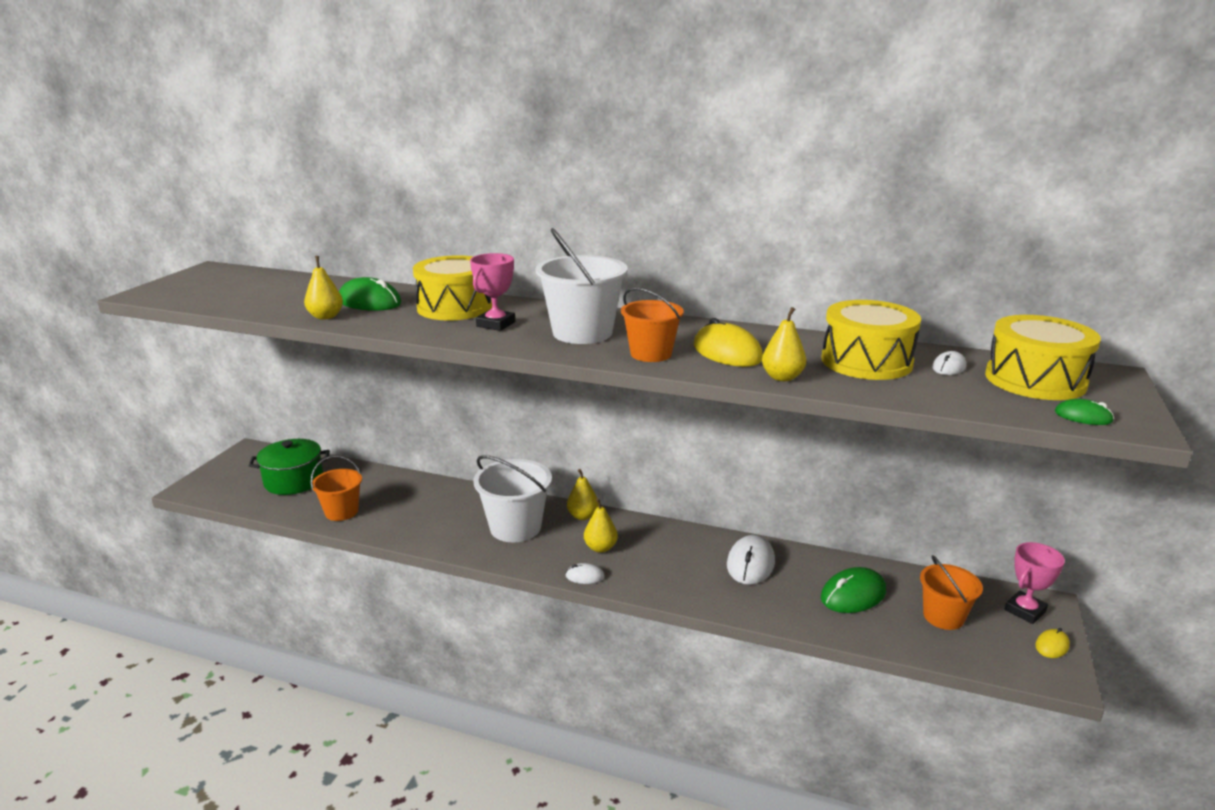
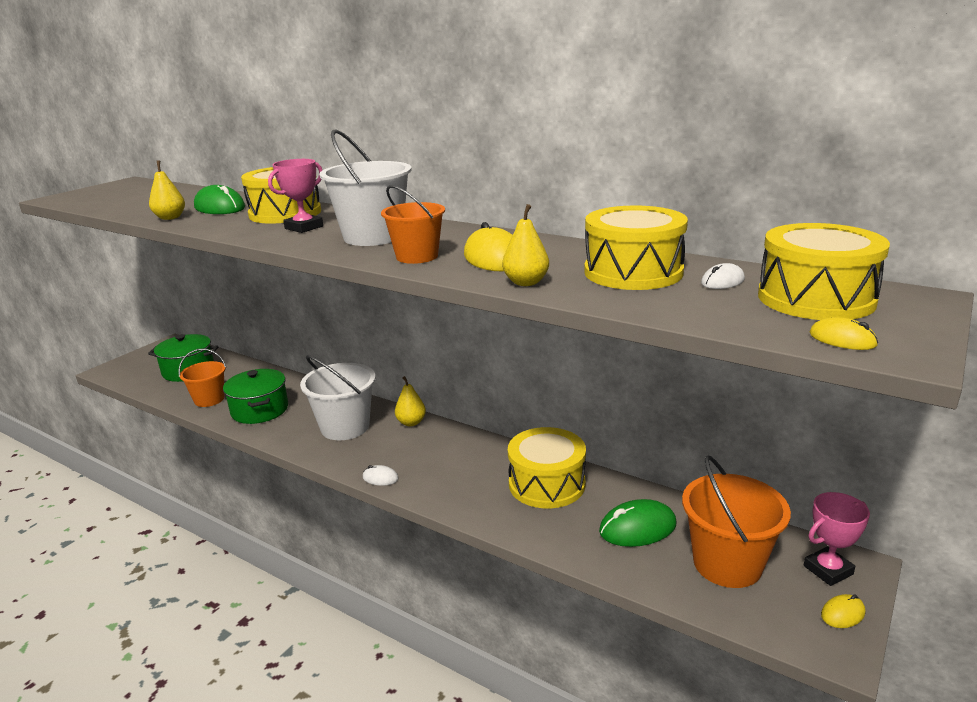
camera: 15 degrees right, 0 degrees up
(409, 518) = (260, 410): none -> green pot
(600, 548) = (410, 453): yellow pear -> none
(750, 563) = (546, 484): white mouse -> yellow drum
(943, 616) = (727, 564): orange bucket -> orange bucket, size x1.54
(1083, 416) = (842, 339): green mouse -> yellow mouse

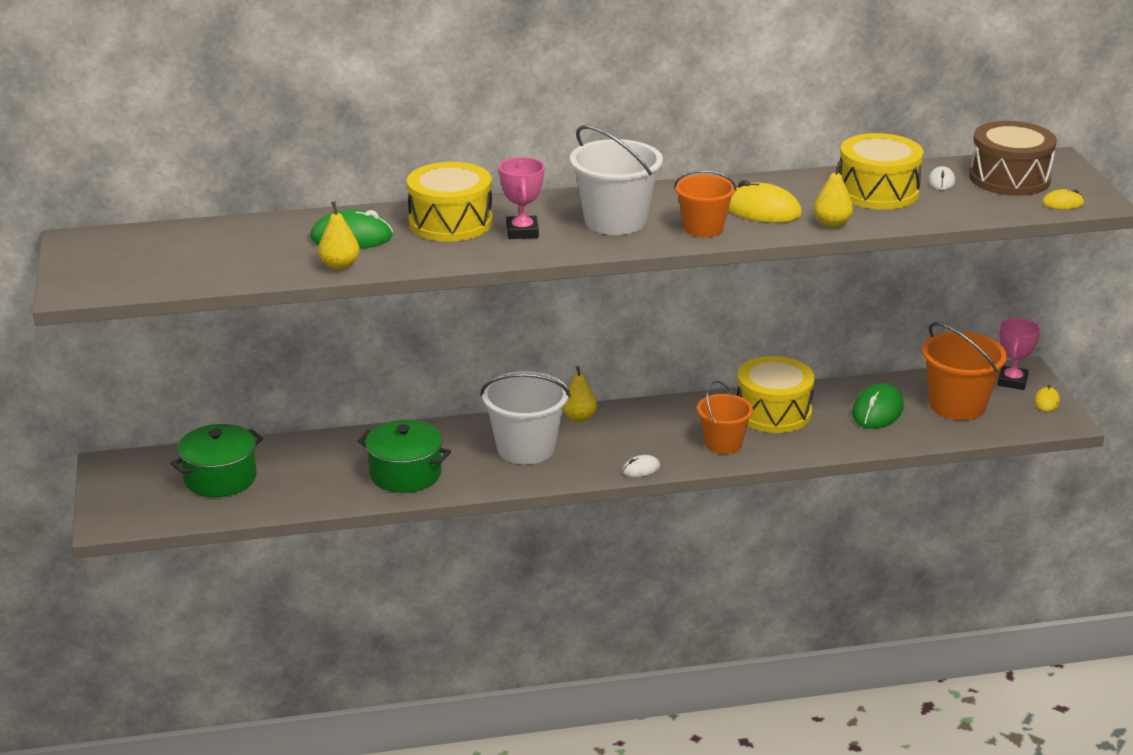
camera: 45 degrees left, 5 degrees up
(209, 399) = (324, 490): orange bucket -> orange bucket (723, 444)
(815, 298) = (1009, 178): yellow drum -> brown drum

